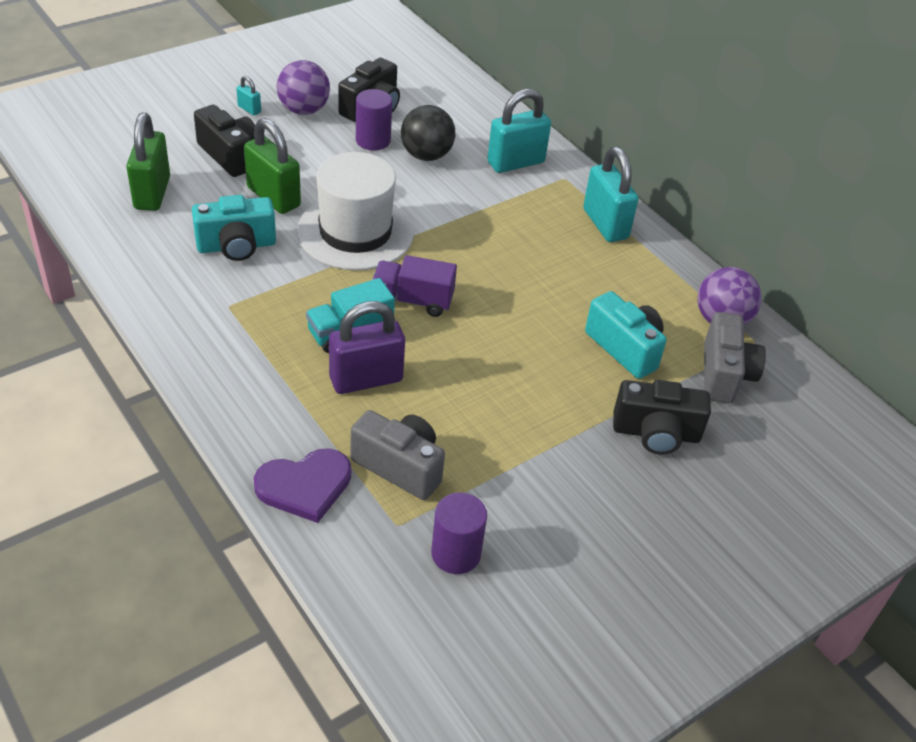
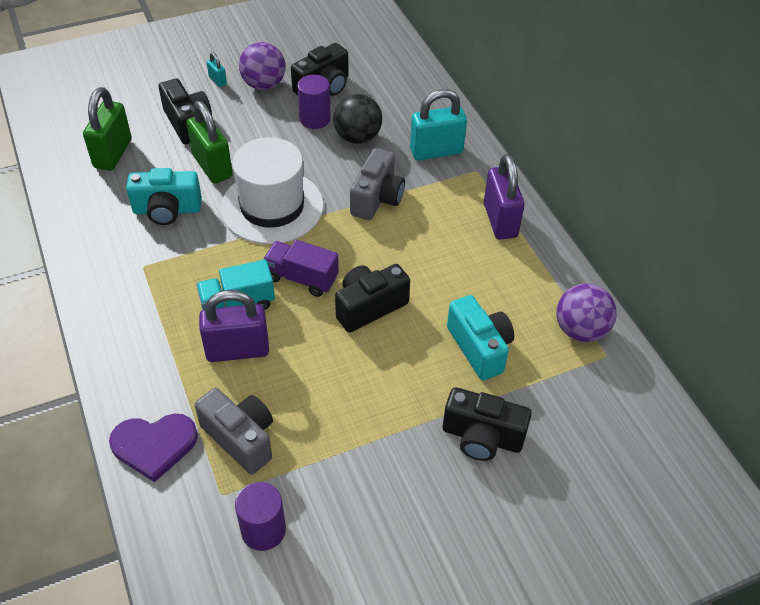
camera: 15 degrees right, 5 degrees up
(495, 321) = (369, 307): none -> black camera
(605, 224) = (500, 220): turquoise padlock -> purple padlock
(724, 374) = (566, 385): grey camera -> grey camera (377, 198)

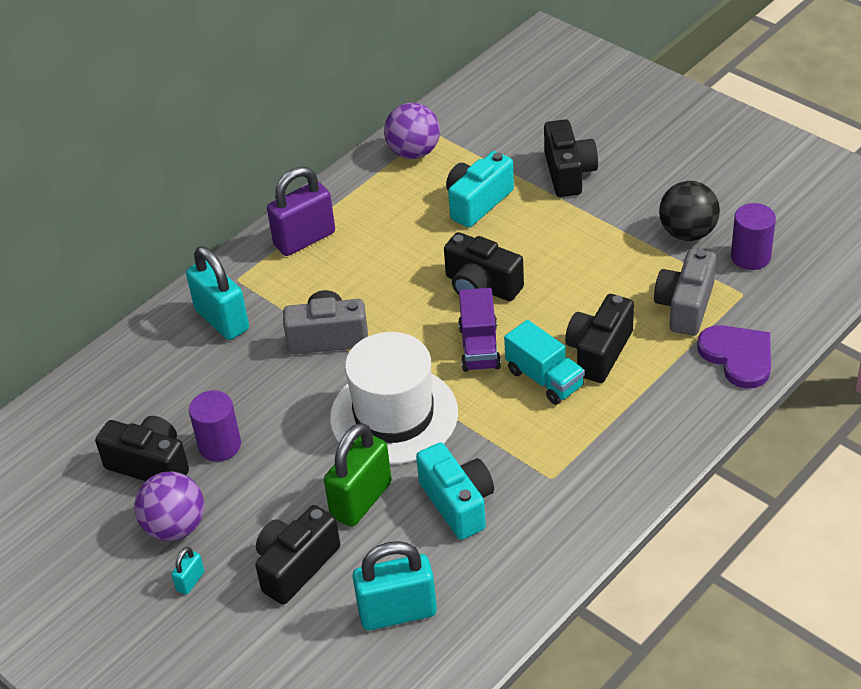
camera: 110 degrees left, 5 degrees down
(113, 153) = (397, 612): green padlock -> turquoise padlock
(237, 350) = (599, 352): purple padlock -> black camera
(357, 137) = (234, 393): black ball -> black ball (687, 233)

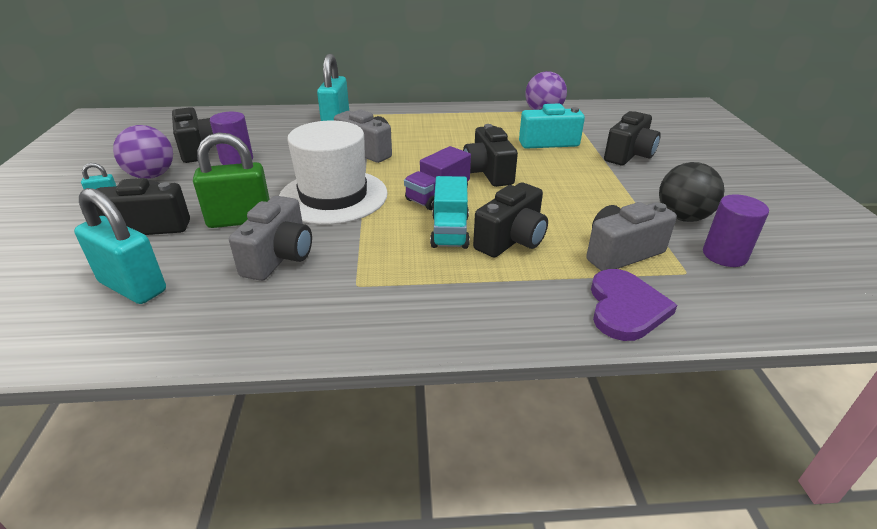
camera: 40 degrees right, 10 degrees down
(304, 239) = (429, 116): purple padlock -> none
(458, 503) = (279, 257): turquoise camera -> grey camera
(599, 352) = (511, 240): black camera -> black camera turned 150 degrees clockwise

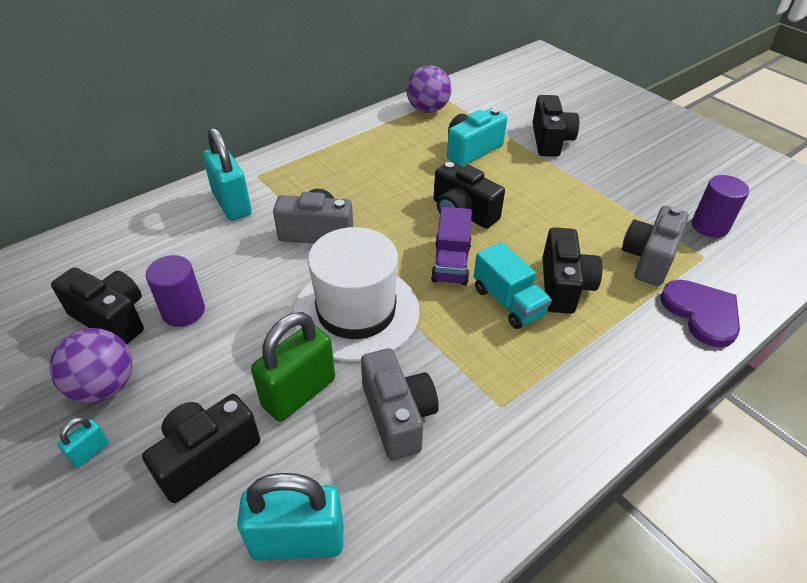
camera: 35 degrees left, 10 degrees up
(682, 217) = (651, 198): black ball -> none

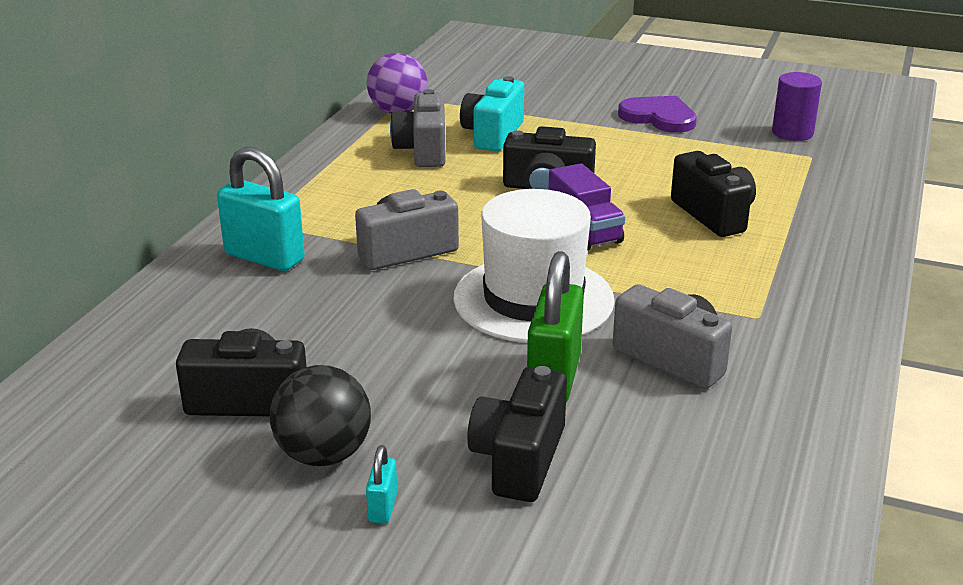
camera: 30 degrees left, 15 degrees down
(104, 386) = (324, 454): purple ball -> black ball
(183, 311) = (334, 364): purple cylinder -> none
(298, 541) = (689, 476): turquoise padlock -> none
(508, 302) = (676, 243): turquoise truck -> none
(550, 140) = (567, 105): black camera -> none
(648, 259) = (766, 172): grey camera -> grey camera (423, 151)
(701, 313) = (852, 197): purple heart -> purple heart (659, 117)

